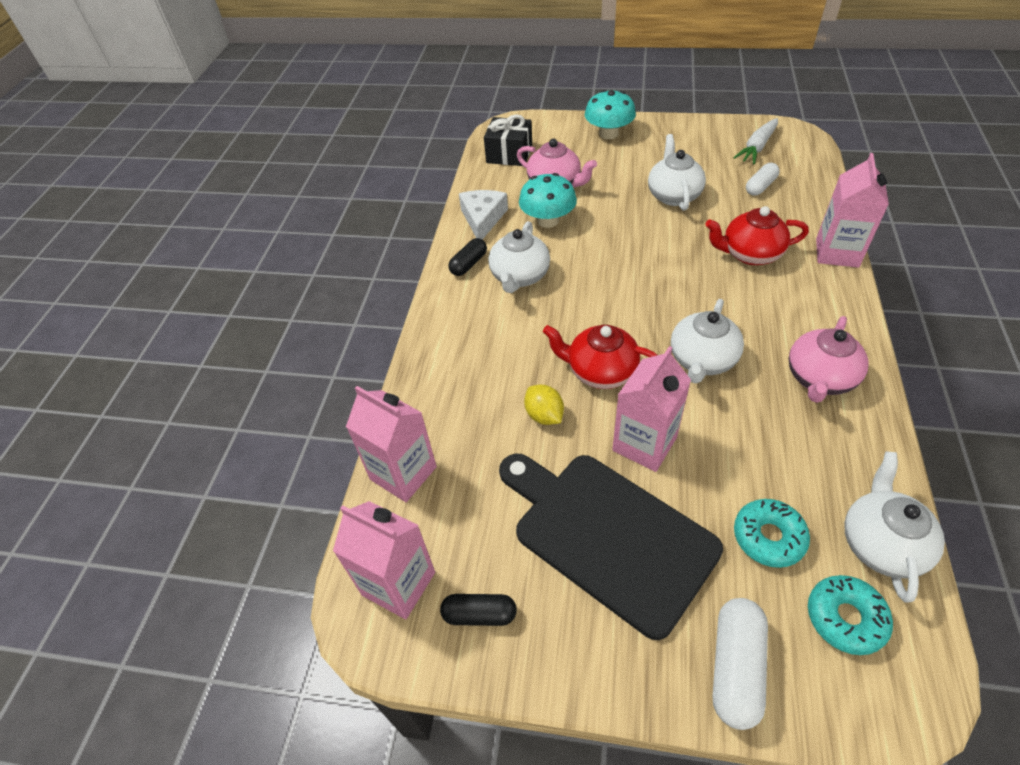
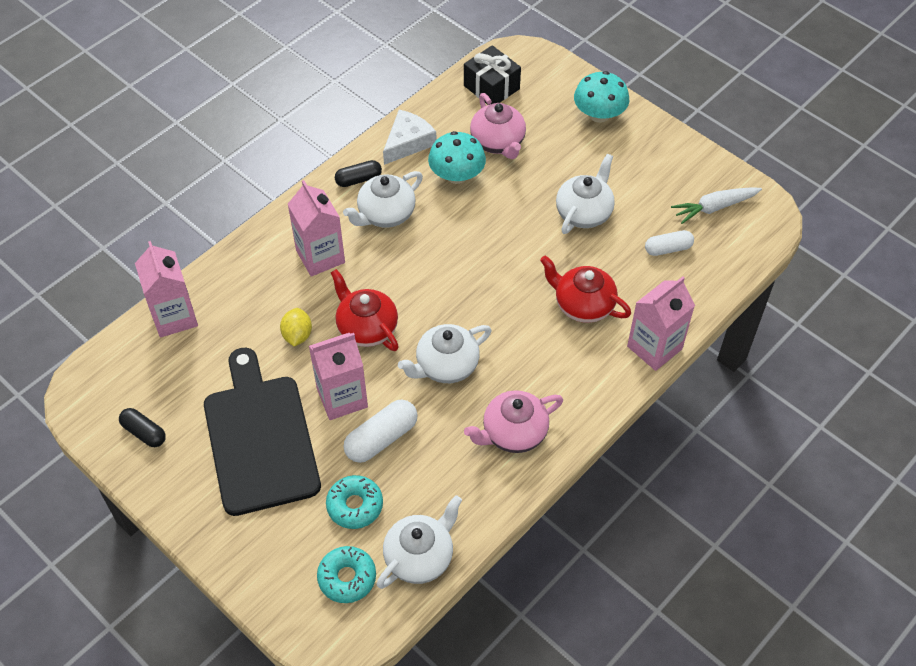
camera: 30 degrees right, 5 degrees up
(398, 583) = (115, 384): pink carton -> pink carton (320, 256)
(735, 667) = (255, 557): white capsule -> white capsule (381, 438)

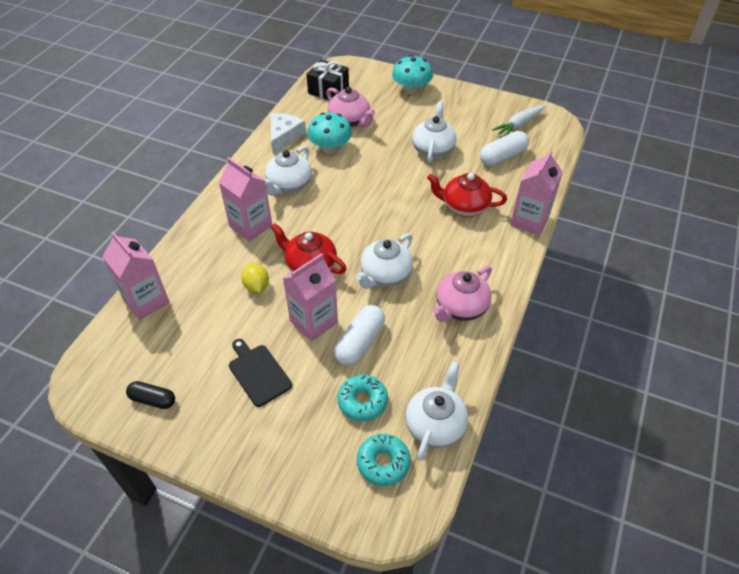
camera: 20 degrees left, 5 degrees down
(260, 438) = (258, 373): black cutting board -> black cutting board, size x0.49
(358, 179) = (258, 168): black capsule -> none
(668, 249) = (502, 157): white capsule -> white capsule, size x1.52

